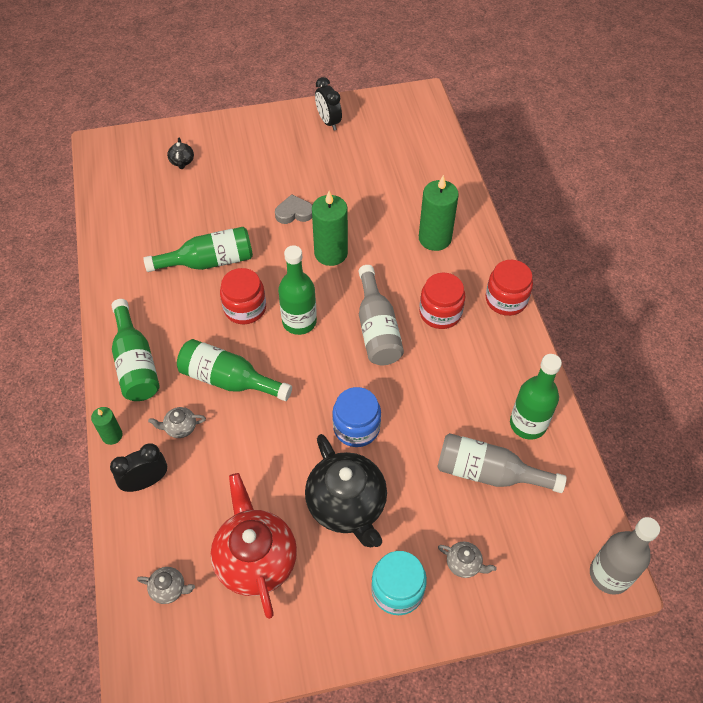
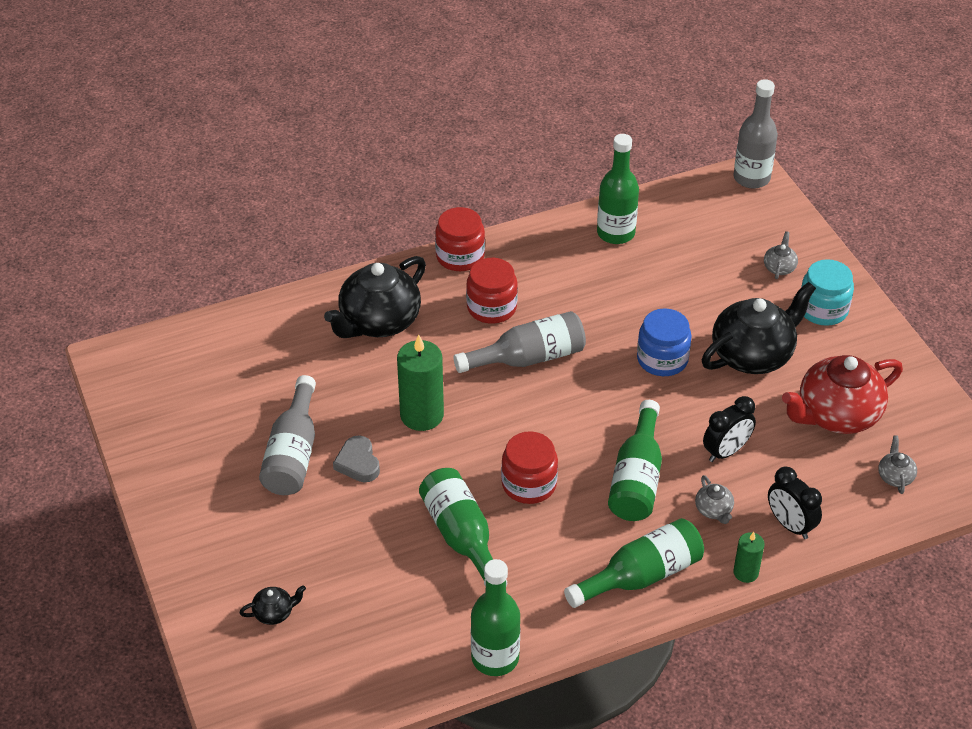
camera: 100 degrees left, 10 degrees down
(299, 322) = (536, 428): green bottle -> green bottle (495, 658)
(328, 122) = (172, 453): black clock -> black clock (726, 452)
(435, 238) = (379, 322): green candle -> black teapot
(489, 473) = (680, 257): grey bottle -> grey bottle (293, 453)

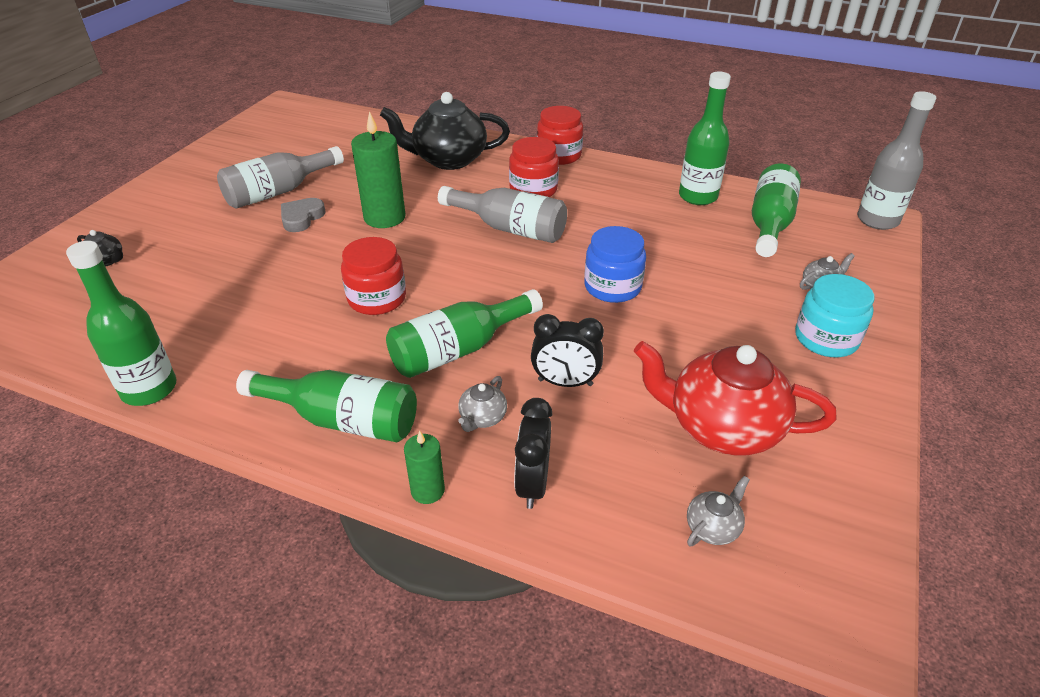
camera: 45 degrees right, 5 degrees down
(462, 537) = (277, 299): green bottle -> green bottle (769, 224)
(753, 355) = (701, 330): black teapot -> none

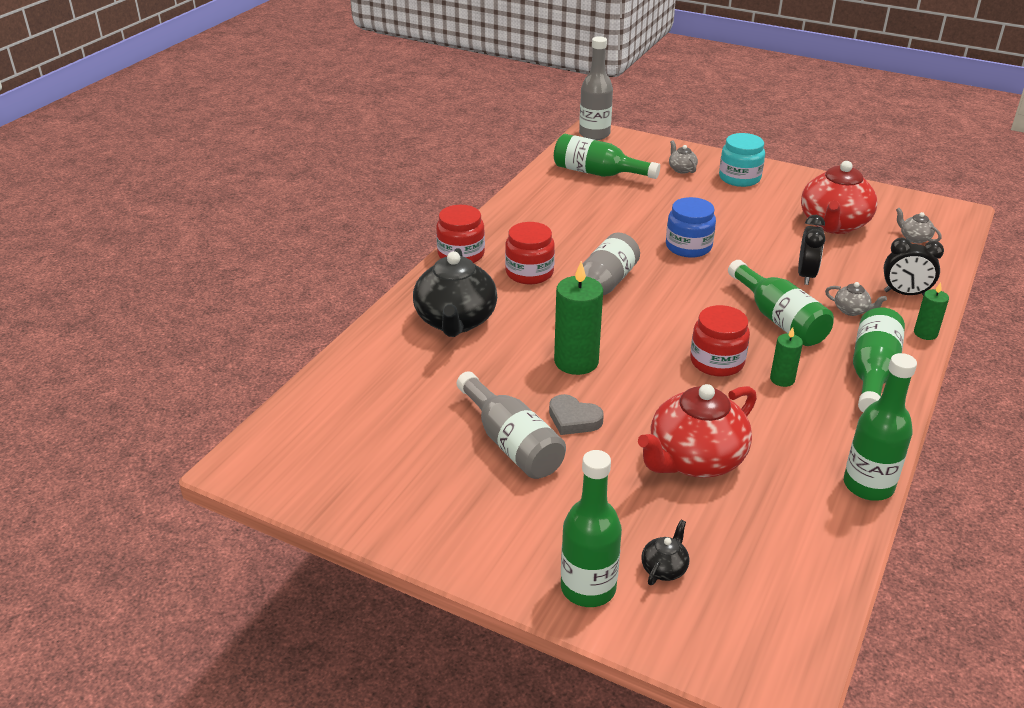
camera: 85 degrees left, 5 degrees down
(228, 279) = (695, 460): none -> red teapot
(340, 343) = (782, 379): none -> green candle
(698, 196) = (552, 195): green bottle -> green bottle (588, 588)

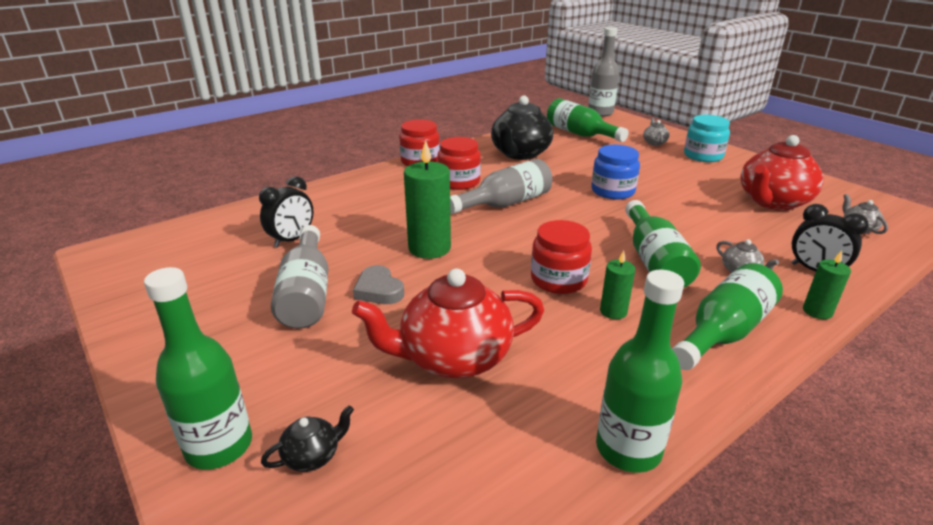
camera: 25 degrees right, 5 degrees down
(456, 321) = (367, 199): black teapot -> black teapot (520, 154)
(806, 275) = (712, 233): black clock -> black clock (292, 240)

